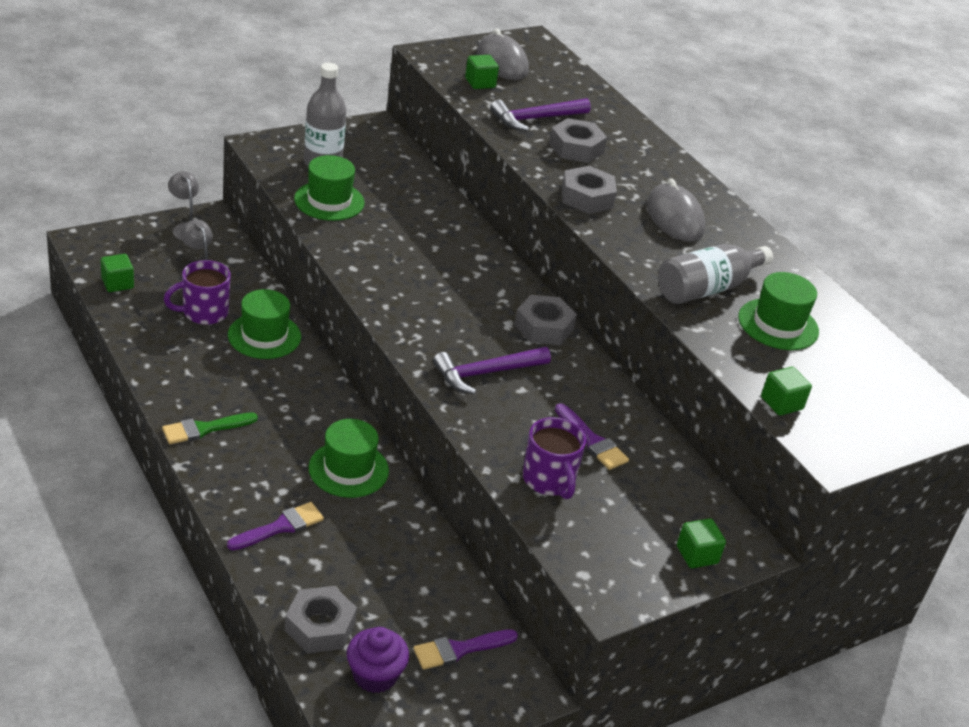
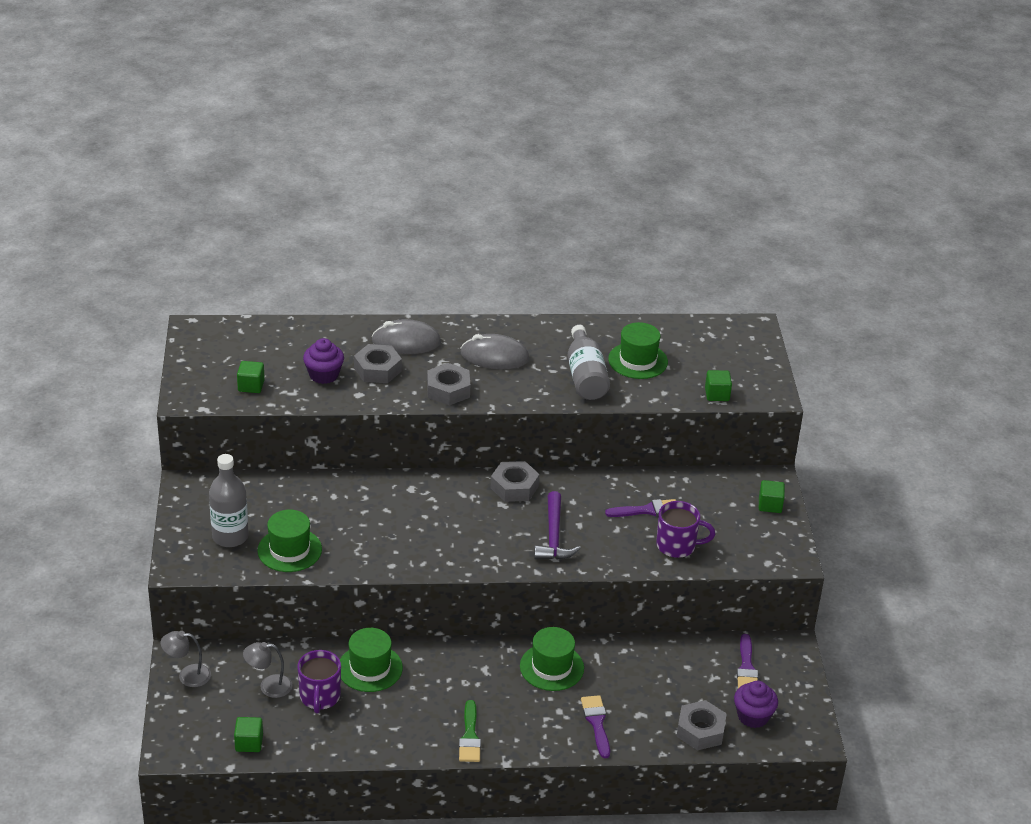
camera: 60 degrees left, 0 degrees up
(502, 62) = (223, 361): grey mouse -> grey mouse (406, 342)
(536, 119) = (324, 375): purple hammer -> purple cupcake

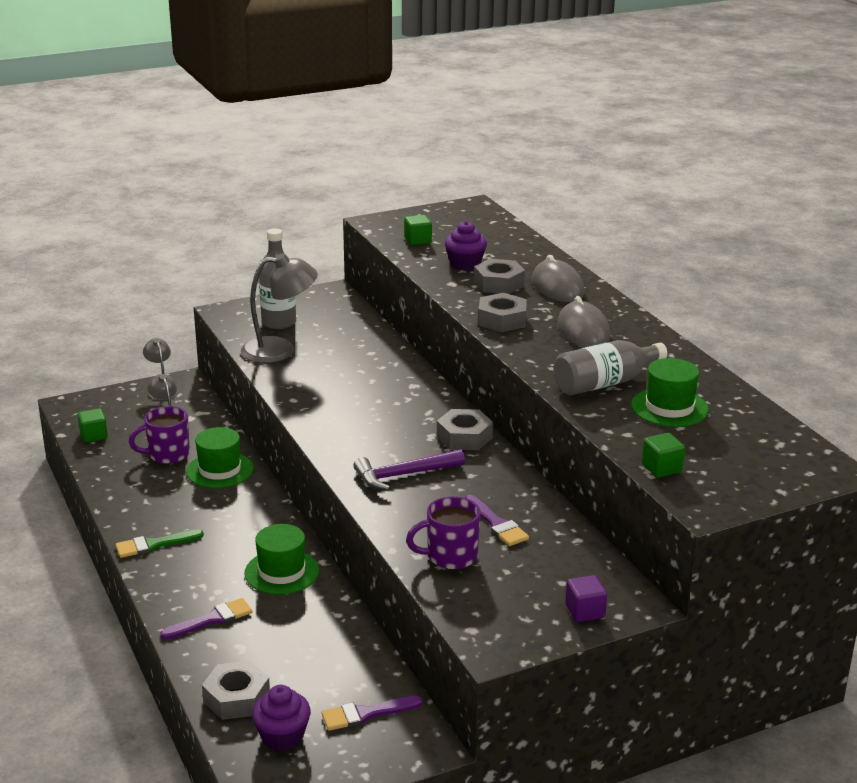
camera: 70 degrees right, 10 degrees down
(289, 550) = (280, 350): green hat -> grey lamp
(677, 546) = (450, 556): purple mug -> purple mug turned 90 degrees clockwise
(770, 505) = (585, 611): green cube -> purple cube

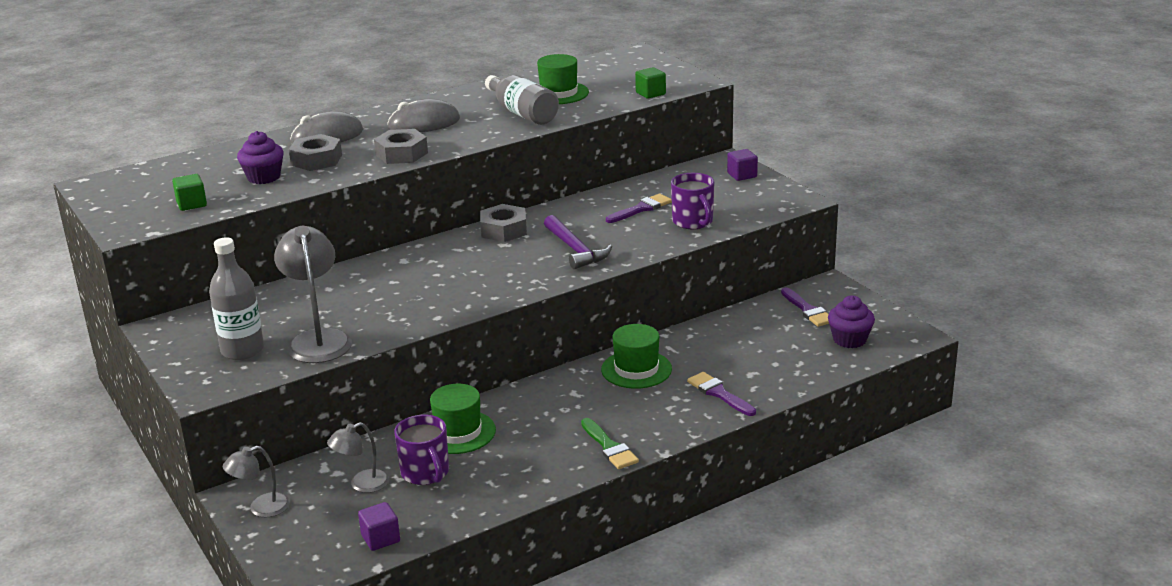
camera: 95 degrees left, 0 degrees up
(94, 436) = (380, 539): green cube -> purple cube
(236, 698) = (816, 365): grey nut -> none

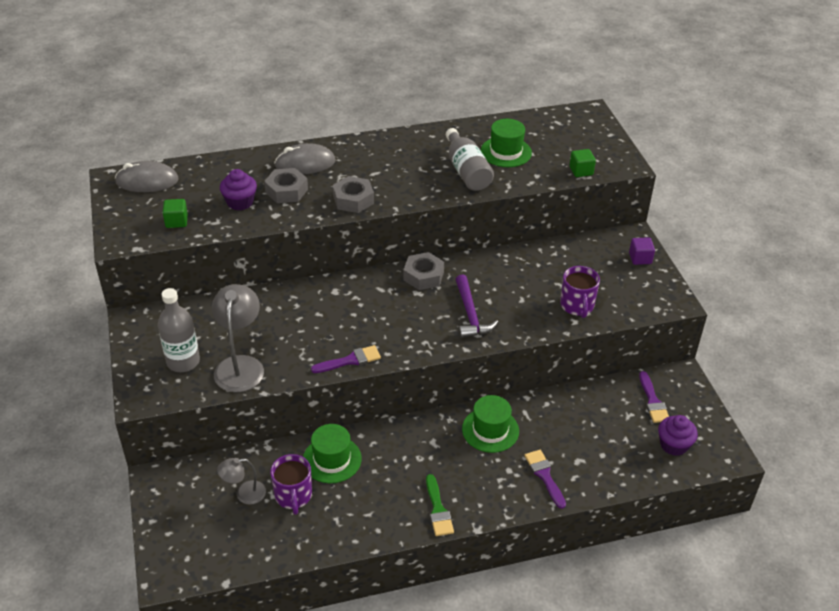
camera: 15 degrees right, 15 degrees up
(261, 508) = (166, 497): grey lamp -> none
(380, 539) = (238, 554): purple cube -> none
(424, 123) = (384, 165): grey mouse -> grey mouse (147, 181)
(641, 209) = (541, 279): purple brush -> purple brush (350, 360)

